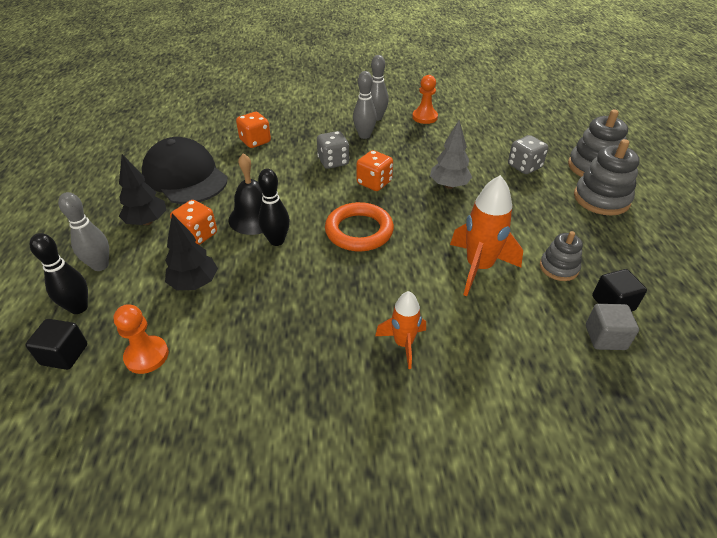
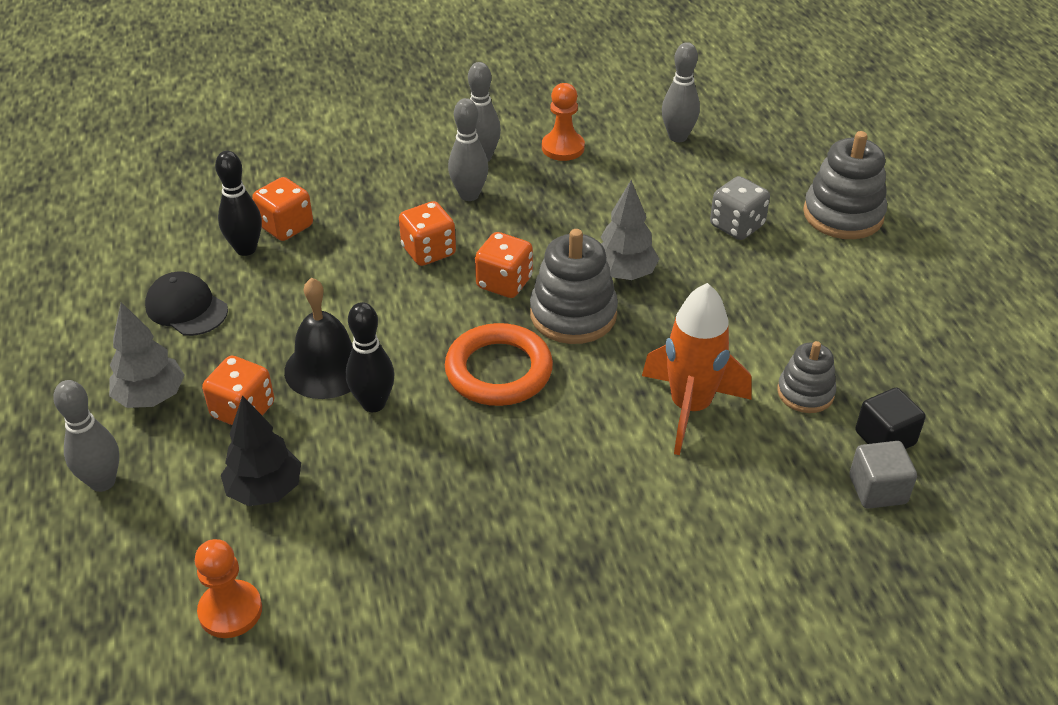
camera: 10 degrees left, 0 degrees up
(64, 354) = (104, 627): black cube -> none
(79, 308) = (96, 554): black bowling pin -> black bowling pin (246, 249)
(147, 221) = (151, 397): black tree -> grey tree
(185, 177) = (186, 308): black cap -> black cap, size x0.55
(333, 162) = (428, 251): grey dice -> orange dice
(403, 344) = (601, 539): orange rocket -> none
(494, 117) = (677, 137): none -> grey bowling pin
(601, 199) = (858, 270): grey stacking toy -> grey stacking toy (573, 314)

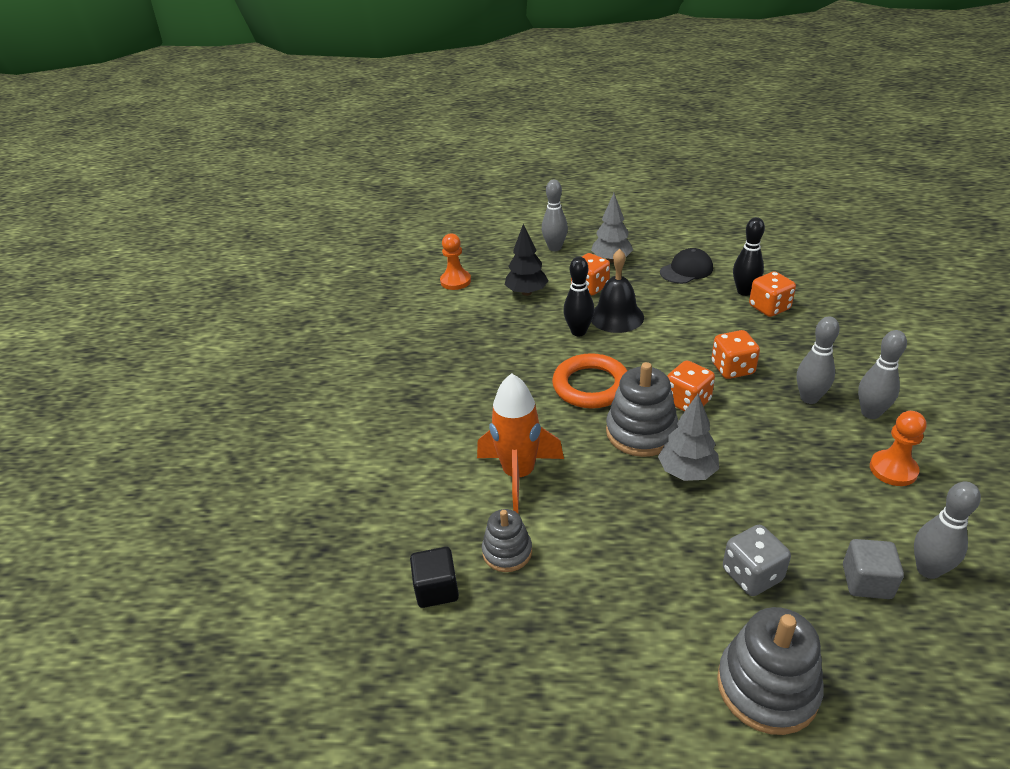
camera: 110 degrees right, 5 degrees down
(877, 490) = (391, 562): grey cube -> grey cube (866, 581)

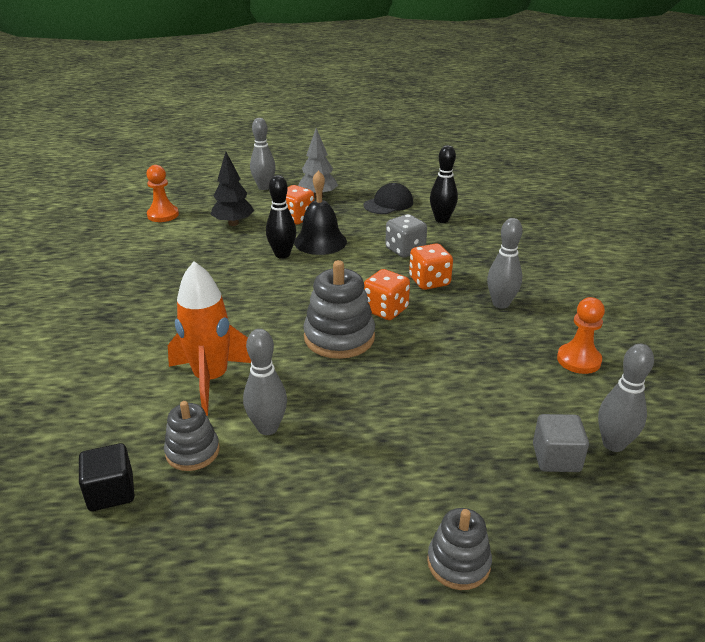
camera: 10 degrees left, 5 degrees down
(591, 386) = (291, 299): orange ring -> none
(687, 472) = (383, 370): grey tree -> none
(752, 575) = (445, 458): grey dice -> grey dice (405, 250)
(767, 687) = (458, 563): grey stacking toy -> grey stacking toy, size x0.61
(769, 308) = (464, 232): orange dice -> none
(870, 413) = (557, 314): grey bowling pin -> grey bowling pin (267, 428)

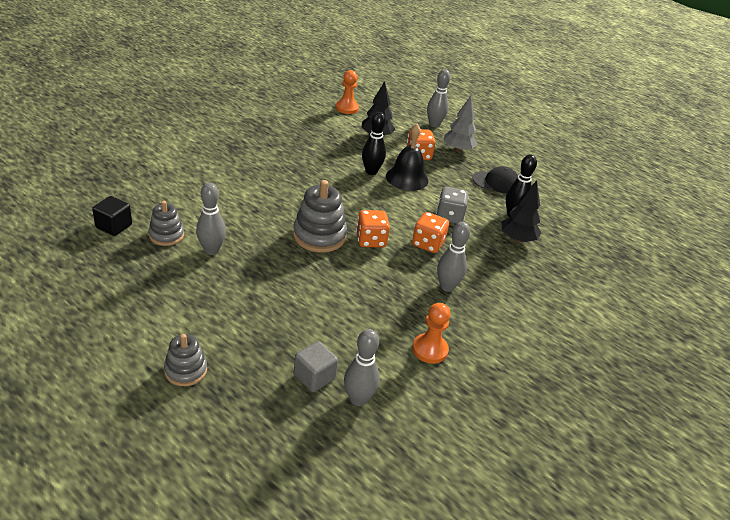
camera: 40 degrees right, 5 degrees up
(211, 380) = (225, 210): orange rocket -> none
(476, 235) = (517, 239): none -> black tree

